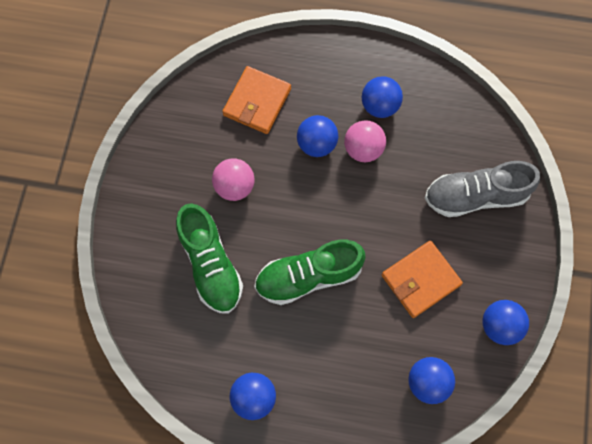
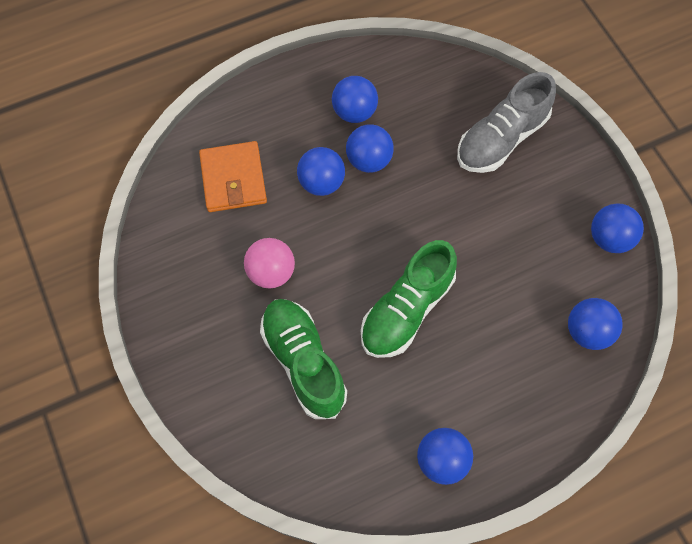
camera: 35 degrees left, 5 degrees down
(211, 264) = (303, 362): green shoe -> green shoe turned 150 degrees counterclockwise
(363, 149) = (369, 160): pink ball -> blue ball
(420, 280) = (511, 244): orange wallet -> none

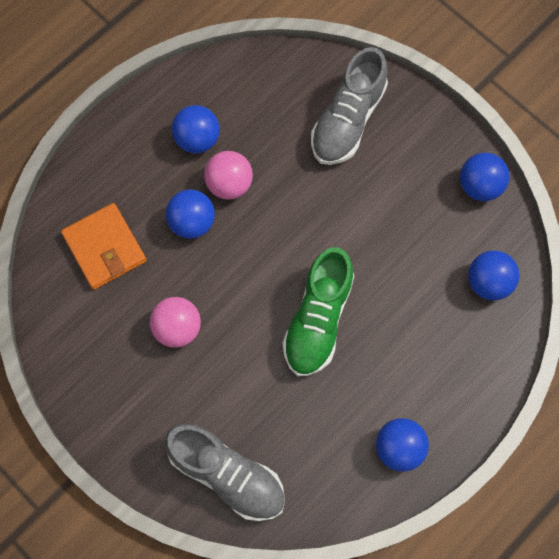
camera: 20 degrees left, 5 degrees up
(265, 424) = (227, 474): none -> grey shoe
(303, 362) = (240, 403): green shoe -> none
(369, 160) = (229, 184): blue ball -> pink ball

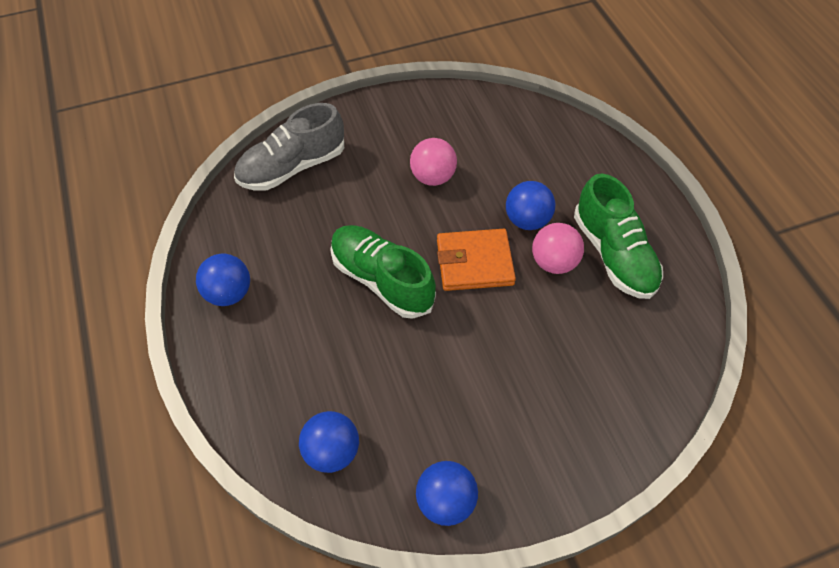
camera: 115 degrees right, 15 degrees down
(104, 248) = (531, 153): orange wallet -> orange wallet (474, 262)
(197, 139) = (613, 254): blue ball -> green shoe
(348, 120) = (585, 397): grey shoe -> none

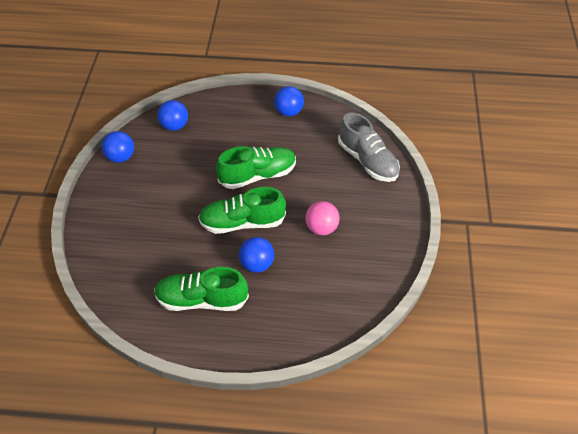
camera: 115 degrees right, 5 degrees down
(292, 167) = (367, 161): grey shoe -> grey shoe turned 150 degrees clockwise
(474, 262) = (242, 222): orange wallet -> green shoe
(553, 262) = (217, 263): pink ball -> none

